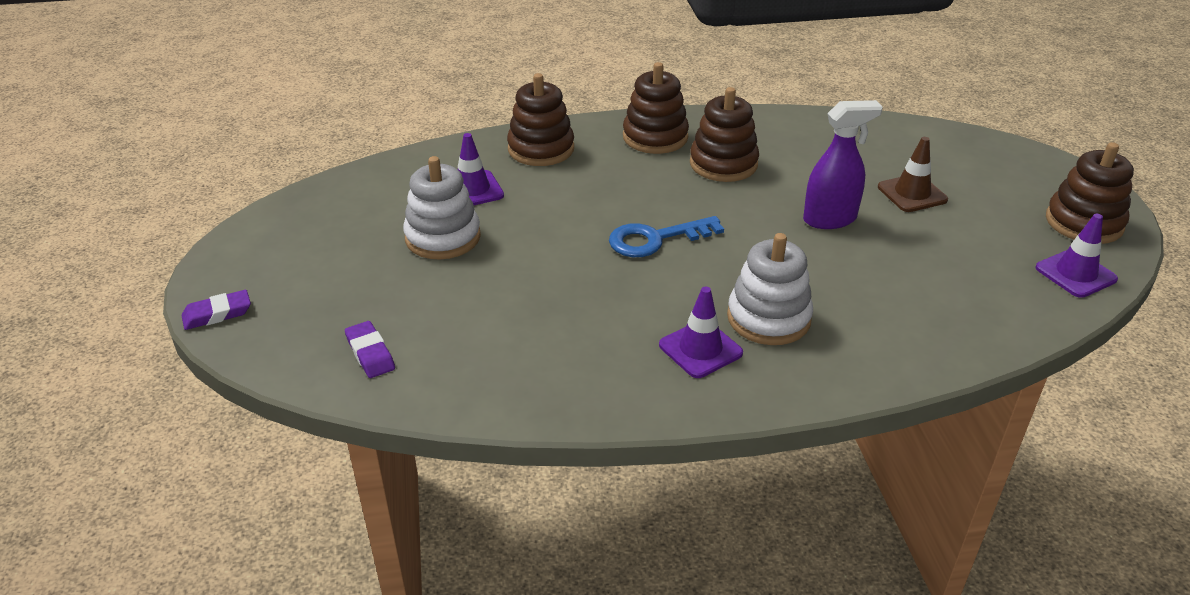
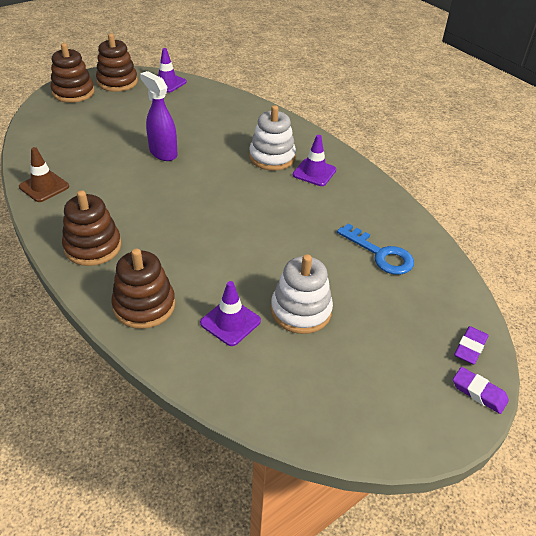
camera: 120 degrees left, 5 degrees up
(370, 353) = (431, 290): purple eraser -> purple eraser (470, 348)
(656, 239) = (229, 211): blue key -> blue key (380, 254)
(723, 164) = (118, 205): brown stacking toy -> brown stacking toy (73, 92)
(912, 193) = (116, 130): brown traffic cone -> brown traffic cone (44, 187)

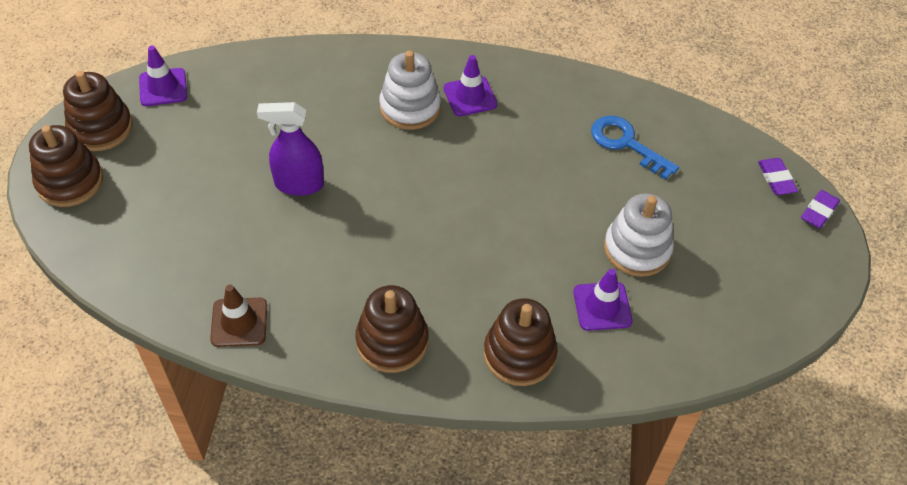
camera: 45 degrees left, 10 degrees up
(380, 254) = (626, 144): blue key -> blue key turned 135 degrees counterclockwise
(479, 392) = (818, 212): purple eraser -> purple eraser turned 45 degrees counterclockwise

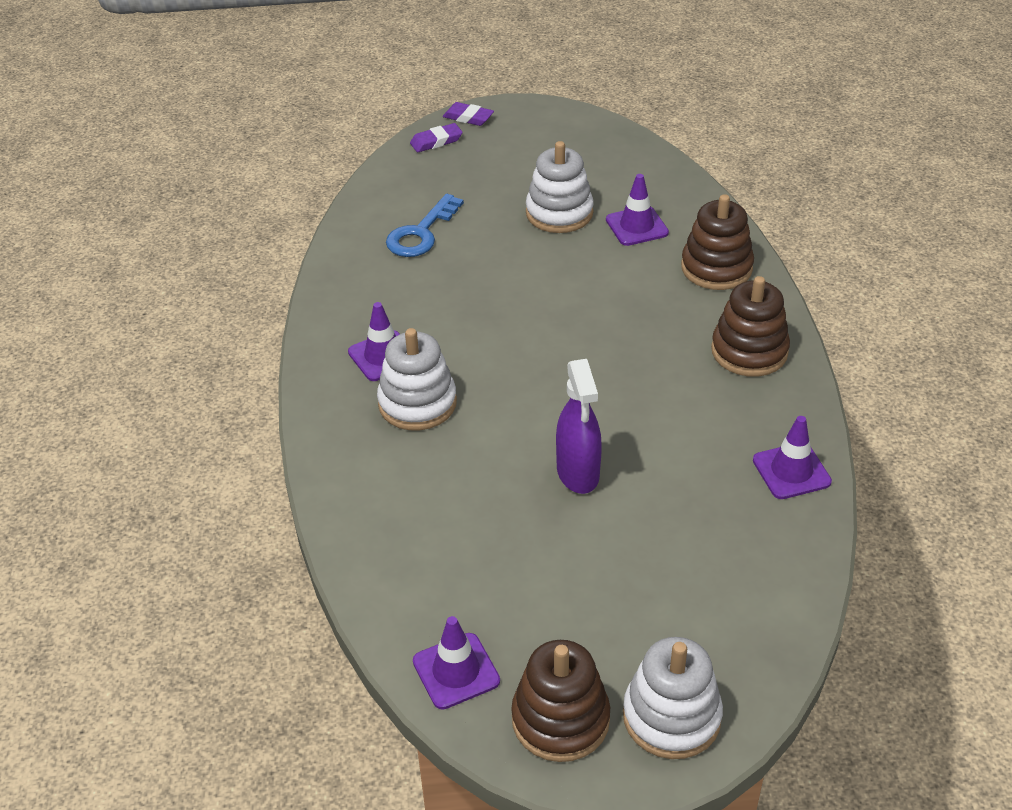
camera: 100 degrees left, 10 degrees down
(70, 182) = (671, 717): brown stacking toy -> white stacking toy
(239, 322) = (791, 471): brown traffic cone -> purple traffic cone

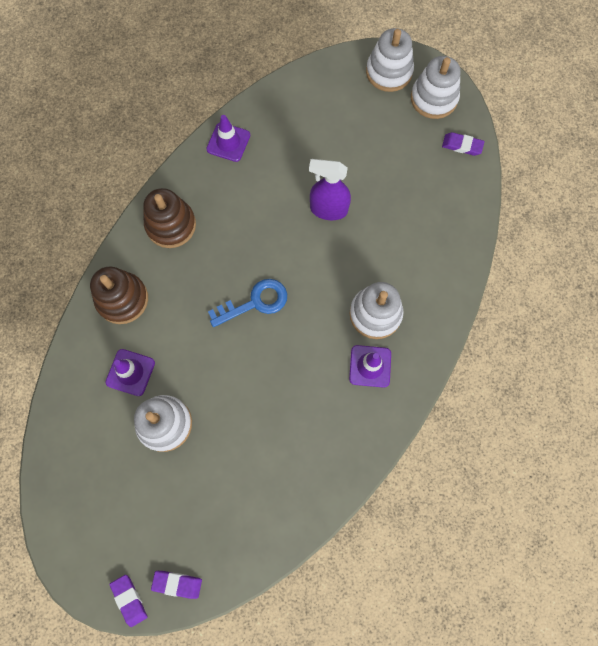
camera: 145 degrees left, 30 degrees up
(421, 233) = (268, 472): blue key -> blue key (255, 302)
(456, 671) = (462, 146): purple traffic cone -> purple eraser
(560, 719) = (433, 98): brown stacking toy -> white stacking toy
(578, 473) = (328, 209): purple spray bottle -> purple spray bottle turned 105 degrees counterclockwise

